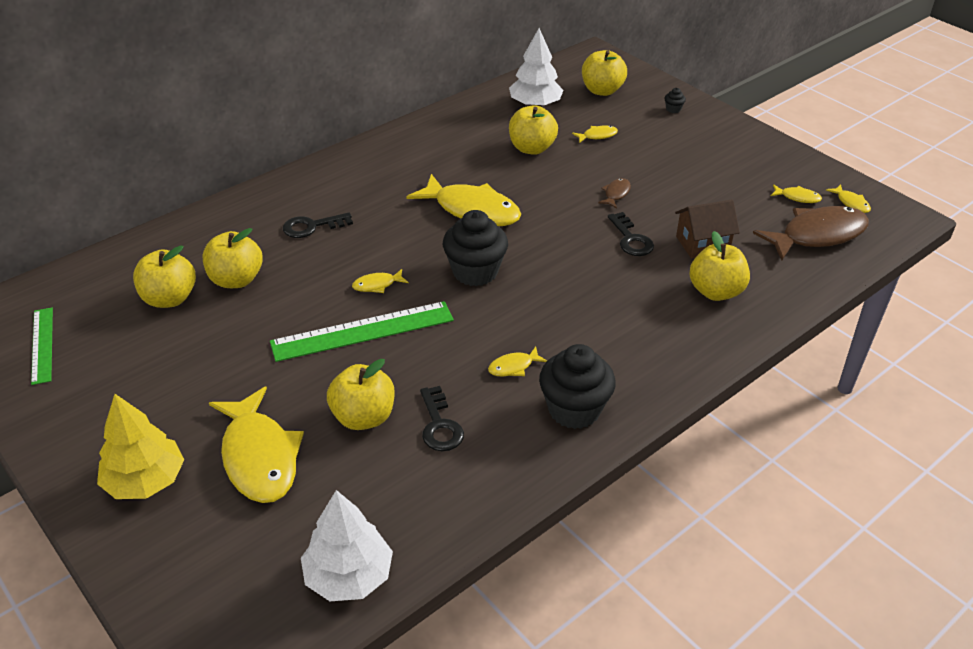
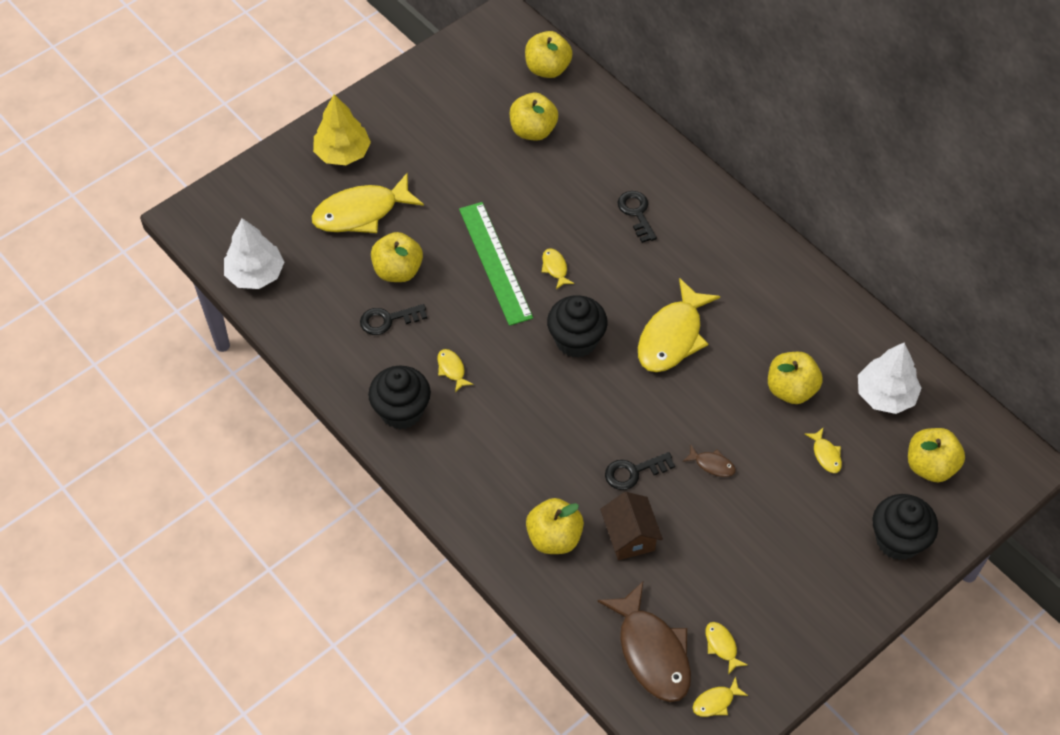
camera: 90 degrees right, 15 degrees up
(42, 345) = (478, 67): green ruler -> none
(236, 280) = (558, 170): yellow apple -> yellow apple (547, 69)
(673, 109) = (898, 540): black cupcake -> black cupcake, size x2.48
(797, 197) = (721, 646): yellow fish -> yellow fish turned 135 degrees clockwise

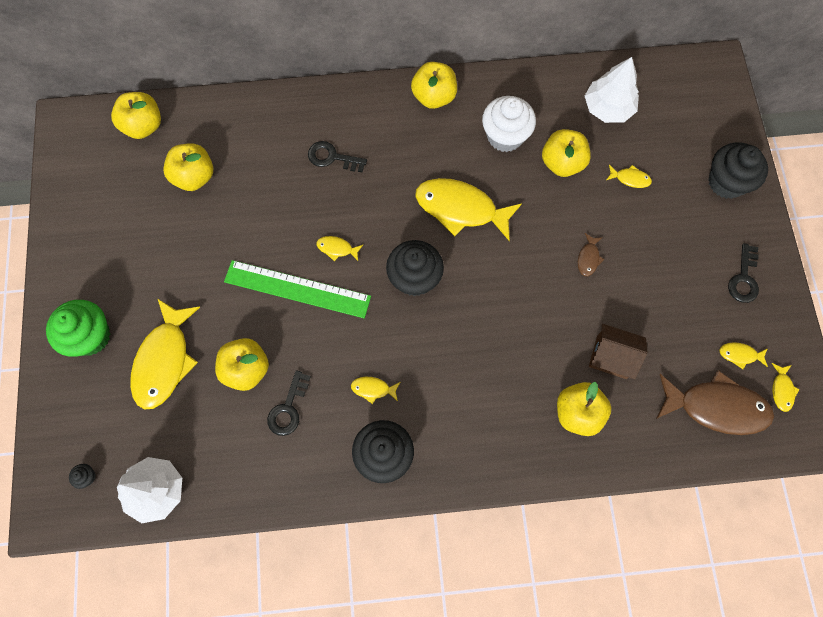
camera: 55 degrees left, 15 degrees up
(233, 224) = (87, 477): none -> black cupcake
(342, 153) = (91, 336): yellow tree -> green cupcake
(633, 472) = (558, 316): black key -> black key (743, 278)
(672, 336) = (461, 209): yellow fish -> yellow fish turned 135 degrees clockwise
(712, 464) = (588, 258): brown fish -> brown fish turned 135 degrees clockwise
(776, 329) = (505, 136): none -> white cupcake
(930, 466) = (682, 121): yellow apple -> yellow apple (434, 96)

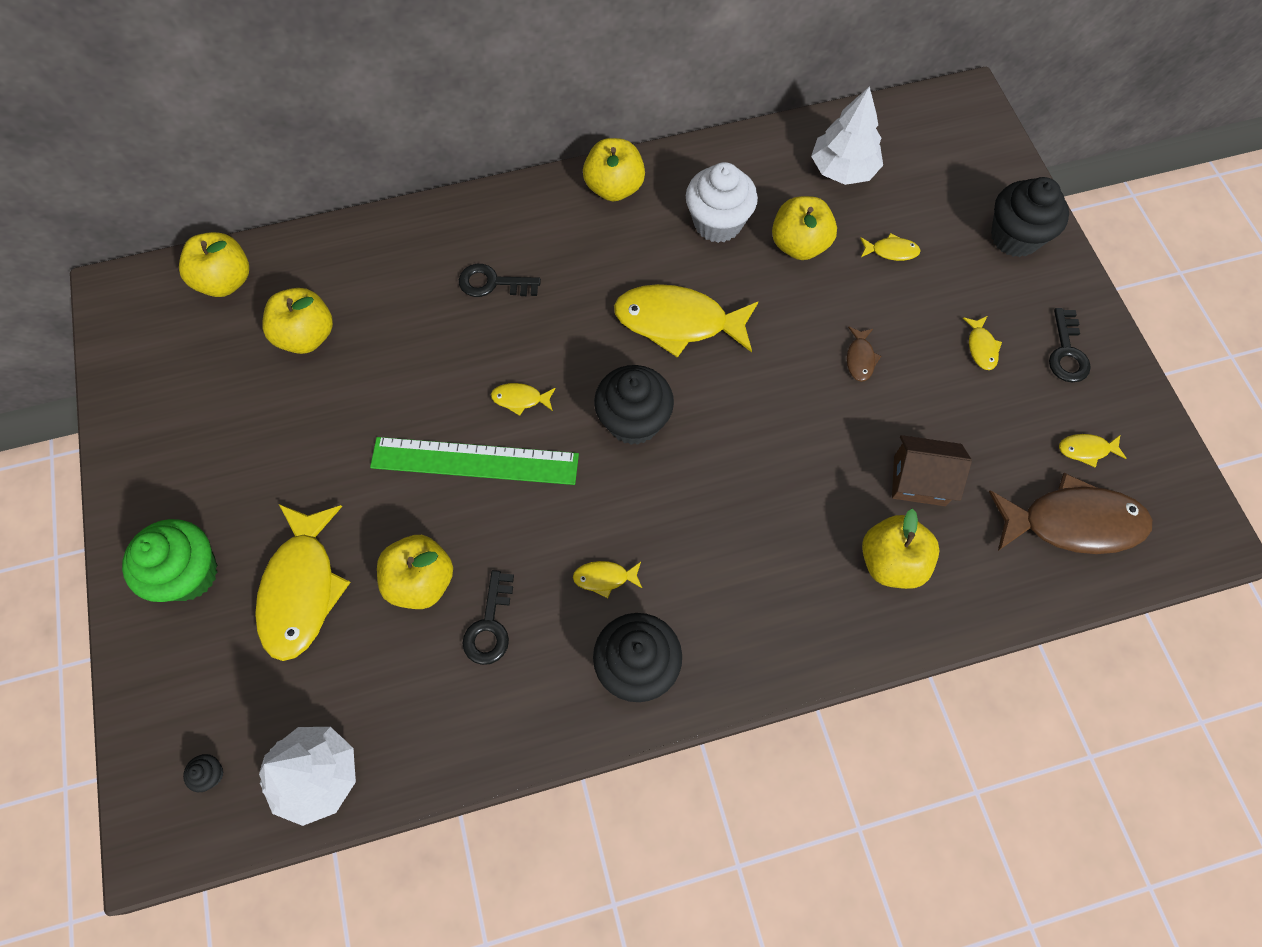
camera: 10 degrees left, 5 degrees down
(782, 390) = (1152, 486): yellow fish -> yellow fish (981, 347)

